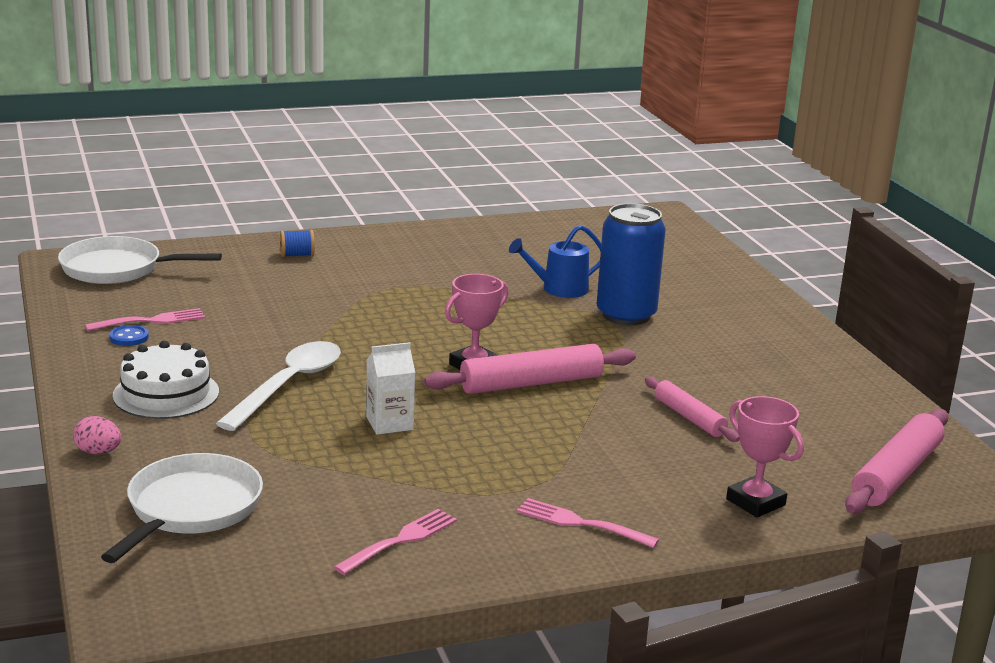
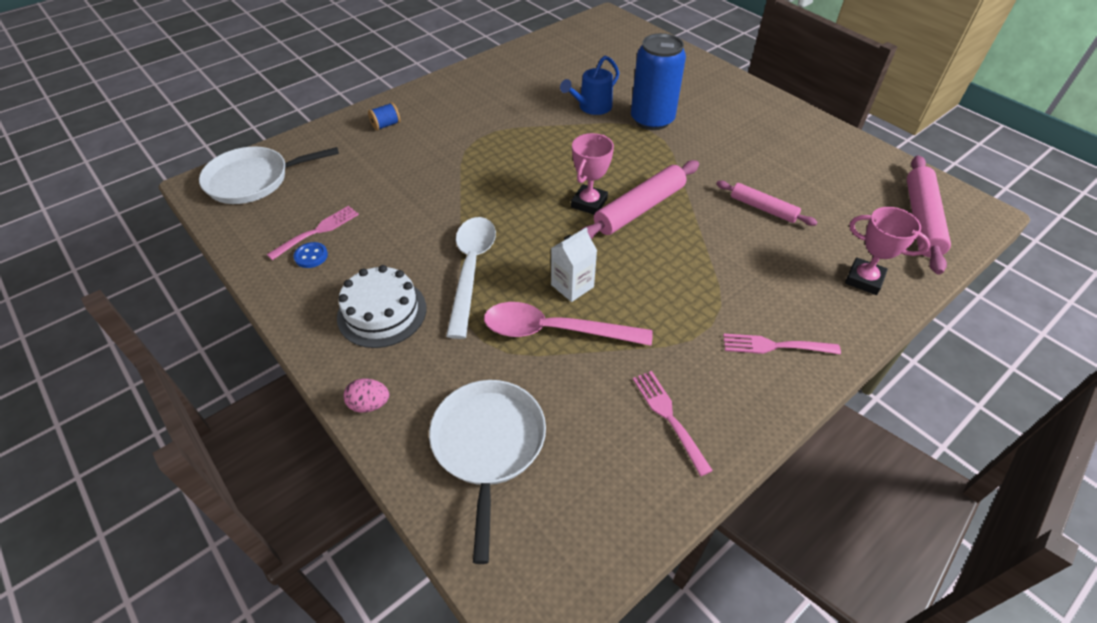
camera: 20 degrees left, 25 degrees up
(337, 450) = (555, 331): none -> pink spoon
(400, 540) = (669, 417): pink fork -> pink fork turned 45 degrees counterclockwise

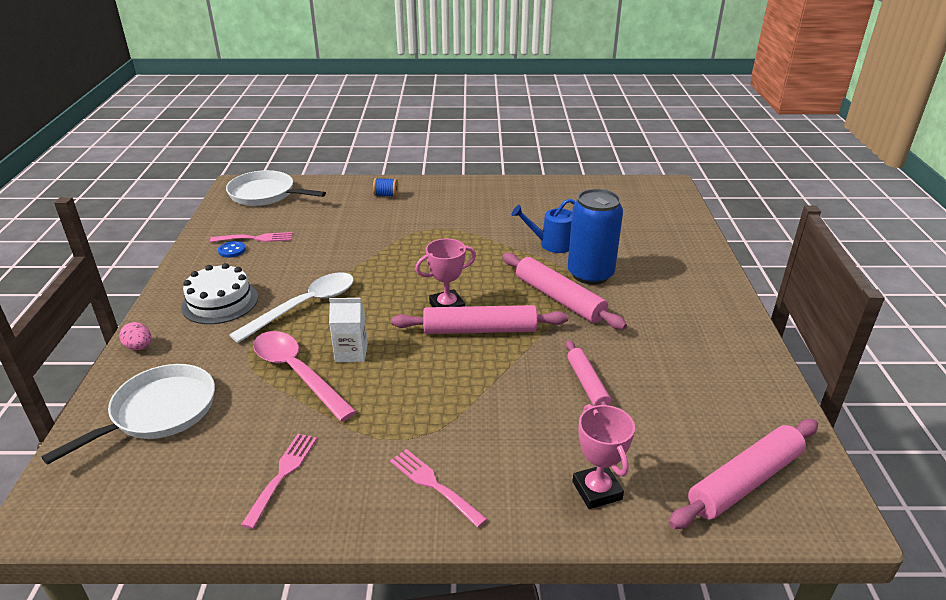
camera: 40 degrees right, 15 degrees down
(658, 152) = (559, 299): none -> pink rolling pin

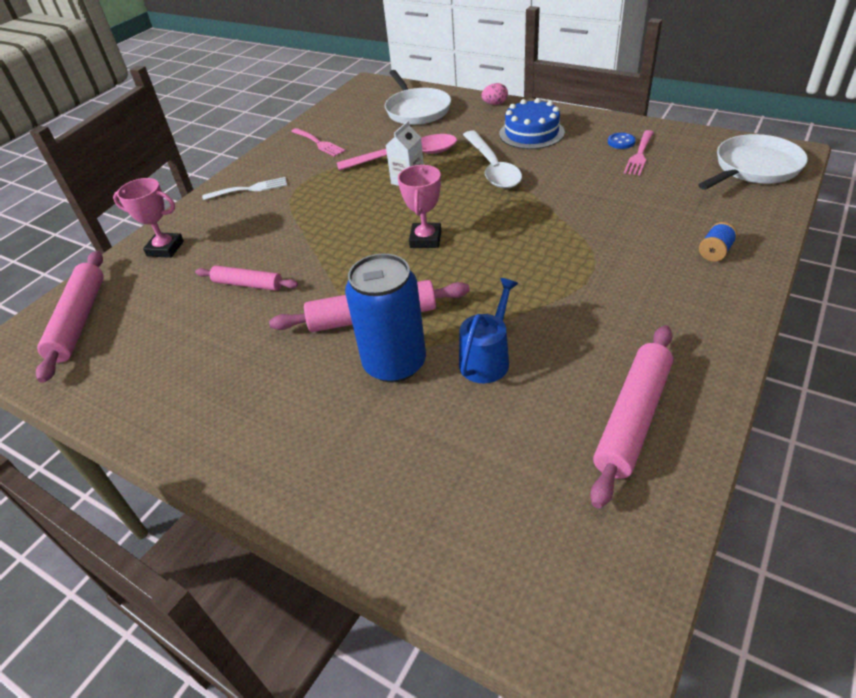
camera: 125 degrees right, 10 degrees up
(220, 302) = (531, 133): white cake -> blue cake
(434, 485) = (249, 189): pink fork -> white fork
(479, 330) = (374, 248): pink rolling pin -> pink rolling pin (633, 418)

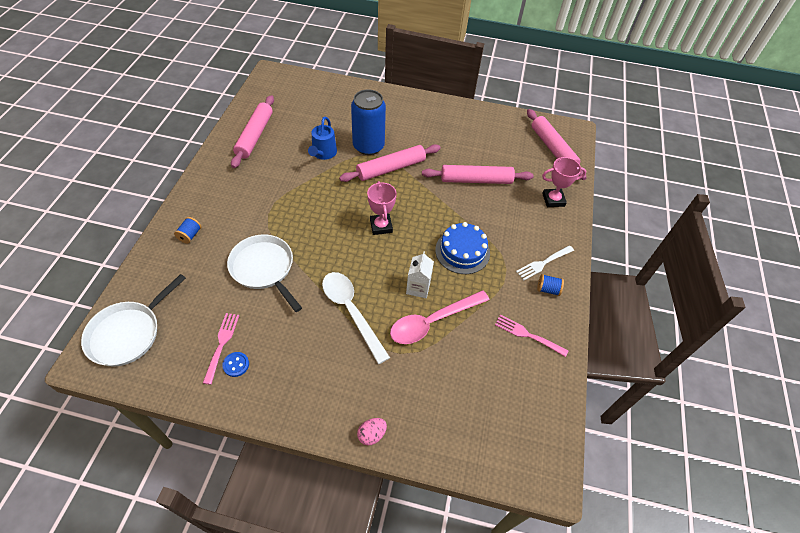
camera: 155 degrees right, 10 degrees up
(248, 284) = (476, 180): pink rolling pin -> pink rolling pin, size x1.62
(267, 170) = (548, 289): none -> blue spool
(417, 110) = (457, 411): white pan -> white pan (264, 268)
(531, 133) = (323, 373): blue cake -> blue cake (462, 251)

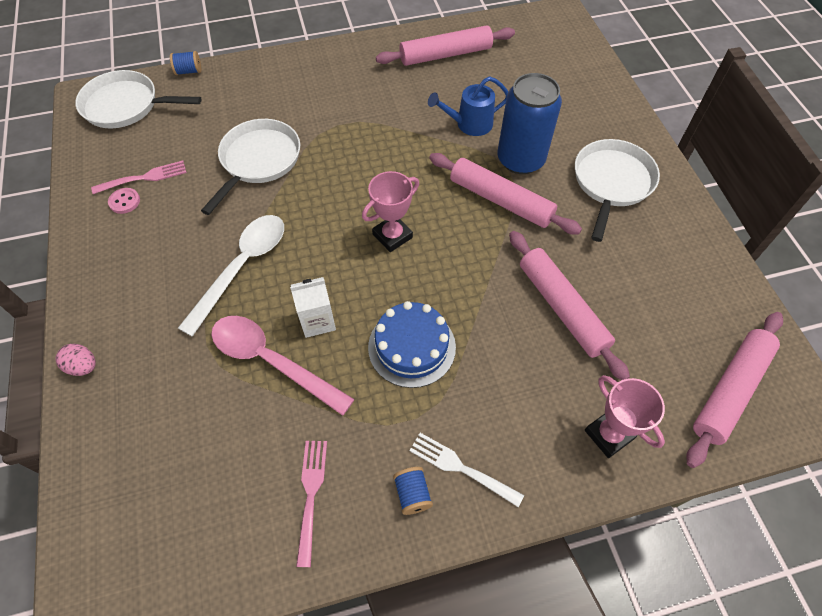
camera: 65 degrees right, 5 degrees up
(190, 235) = (266, 82): blue spool -> blue spool (189, 71)
(236, 365) = (124, 201): blue button -> pink button
(412, 121) = (611, 183): none -> white pan

